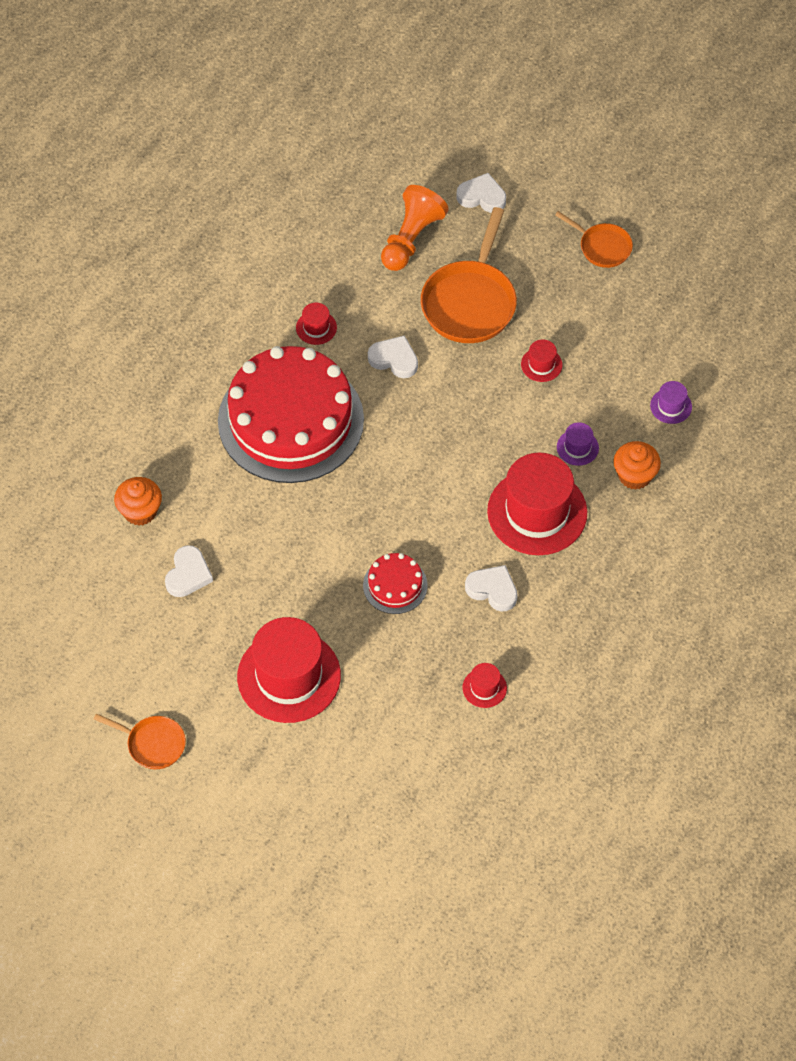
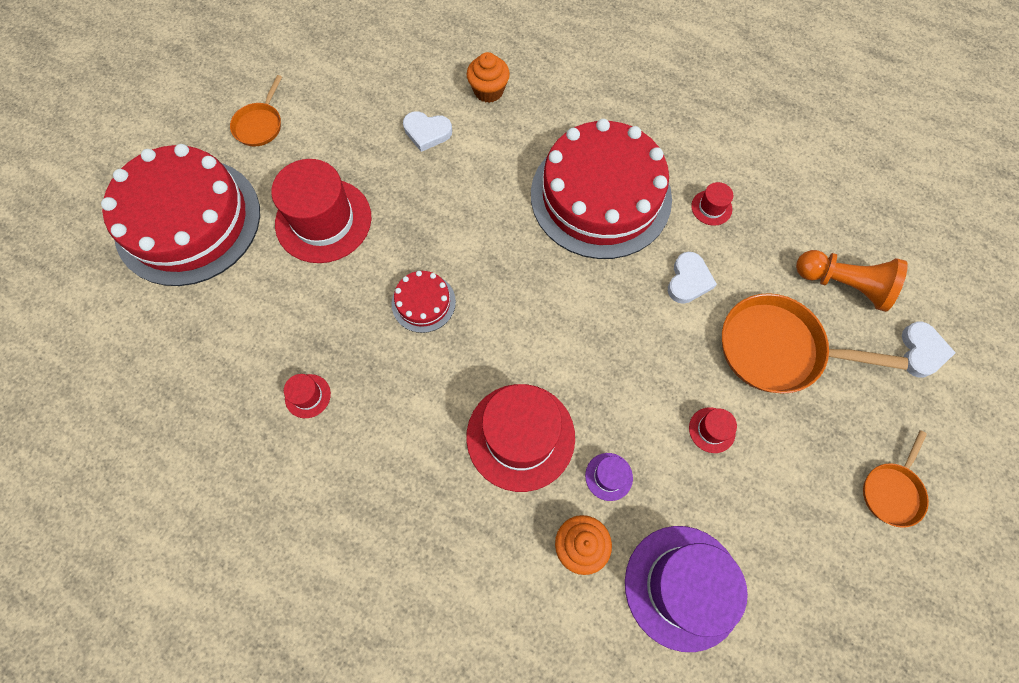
camera: 85 degrees right, 10 degrees up
(273, 811) = (188, 221): none -> red cake
(492, 590) = (422, 396): white heart -> none
(671, 406) = (683, 587): purple hat -> purple hat, size x2.33

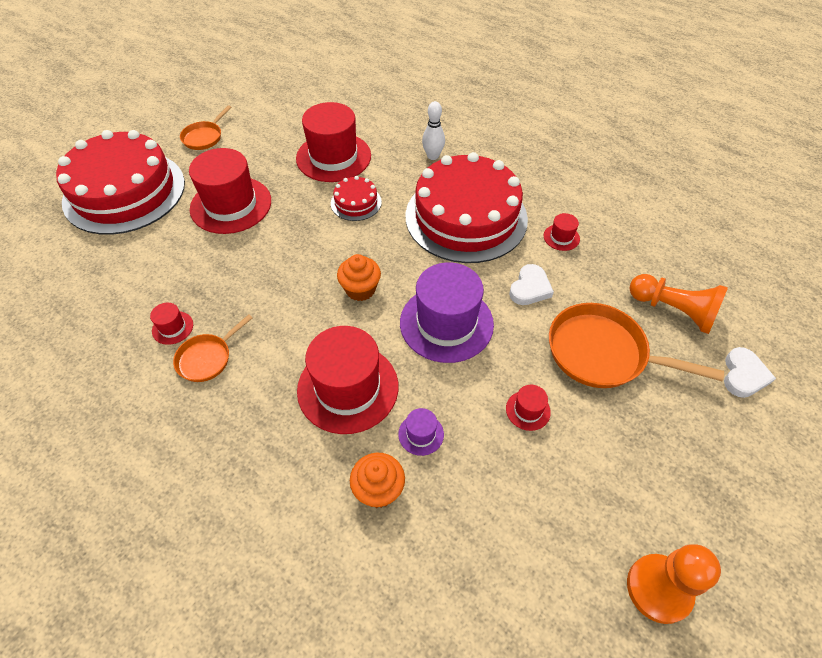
camera: 10 degrees right, 15 degrees down
(423, 302) = (293, 273): red cake -> red cake (356, 202)
(427, 132) = (333, 157): white heart -> red hat
(488, 91) = (391, 136): orange cupcake -> orange cupcake (360, 289)
(544, 114) = (433, 156): none -> white bowling pin
(683, 587) = (471, 545): purple hat -> purple hat (446, 323)
(864, 596) = (659, 589): none -> orange pawn
(892, 491) = (700, 493): orange pan -> orange pan (207, 358)

